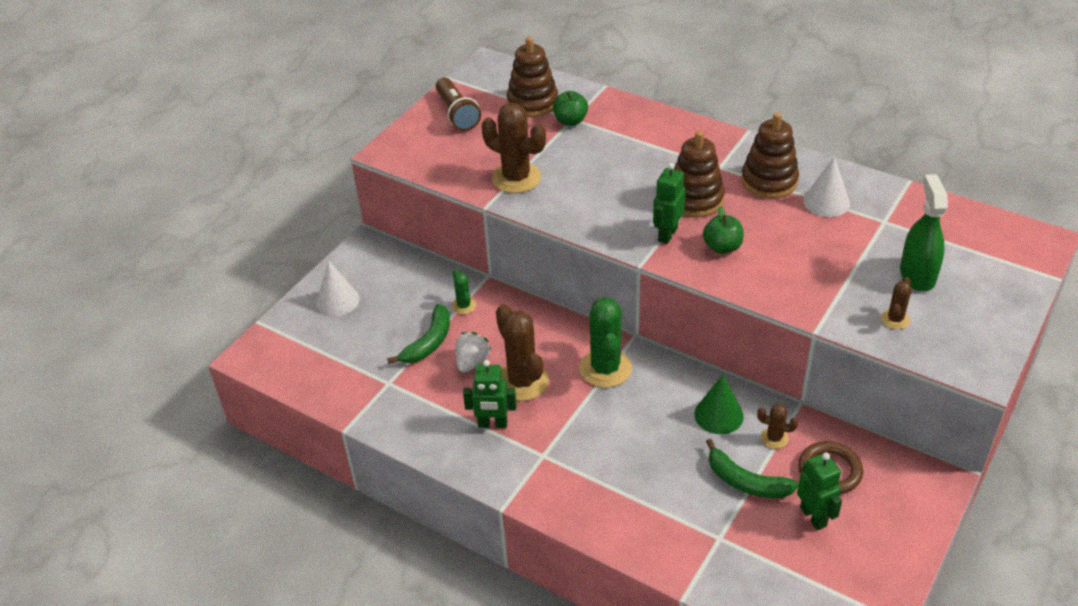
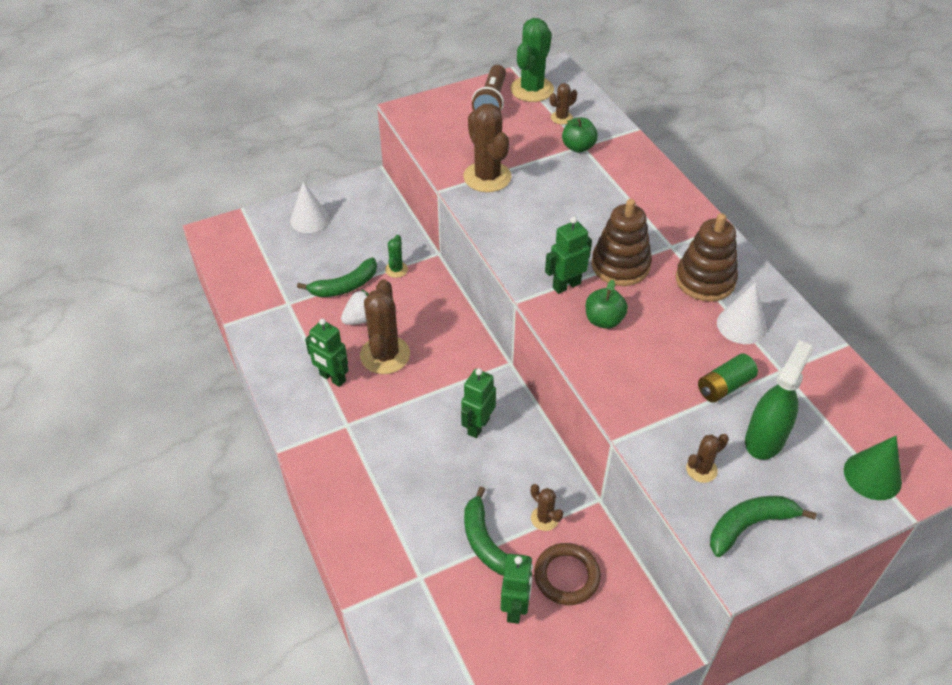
camera: 30 degrees right, 5 degrees up
(532, 102) = (561, 118): brown stacking toy -> brown cactus
(605, 368) = (459, 379): green cactus -> green cactus (532, 89)
(656, 397) = (478, 426): none -> green robot
(718, 415) = (515, 471): green cone -> green cone (872, 476)
(855, 252) = (724, 386): none -> green battery
(962, 340) = (750, 525): none -> green banana

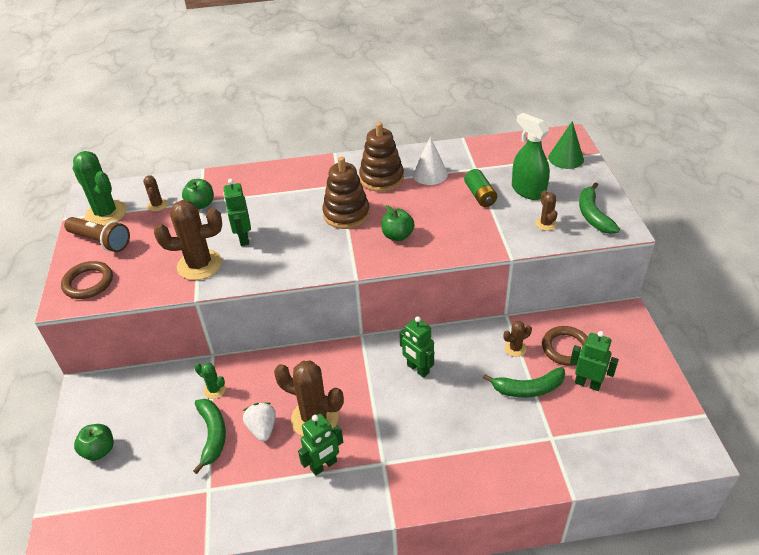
camera: 70 degrees left, 5 degrees down
(309, 219) = (99, 450): white cone -> green apple
(434, 115) = (88, 283): none -> brown ring
(566, 285) = (352, 247): green robot -> green robot (243, 238)

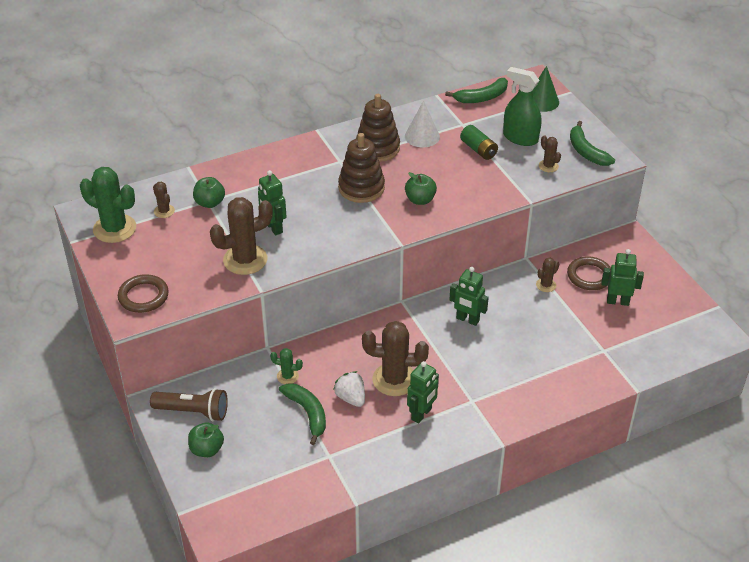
camera: 20 degrees left, 0 degrees up
(101, 241) = (129, 256): brown flashlight -> brown flashlight (193, 411)
(528, 388) = (570, 316): green banana -> green banana (481, 97)

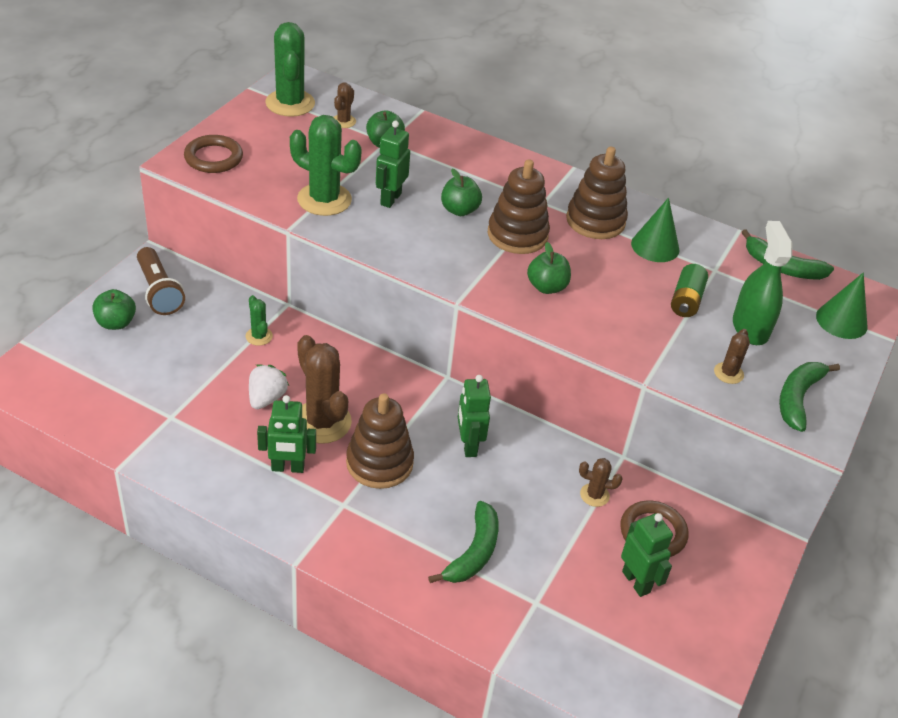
camera: 50 degrees right, 0 degrees up
(245, 260) = (324, 199): brown cactus -> green cactus
(308, 413) = (218, 374): green banana -> green banana (473, 552)
(314, 201) = (459, 210): none -> green apple
(422, 136) = (655, 246): white cone -> green cone
(450, 368) = (379, 463): none -> brown stacking toy

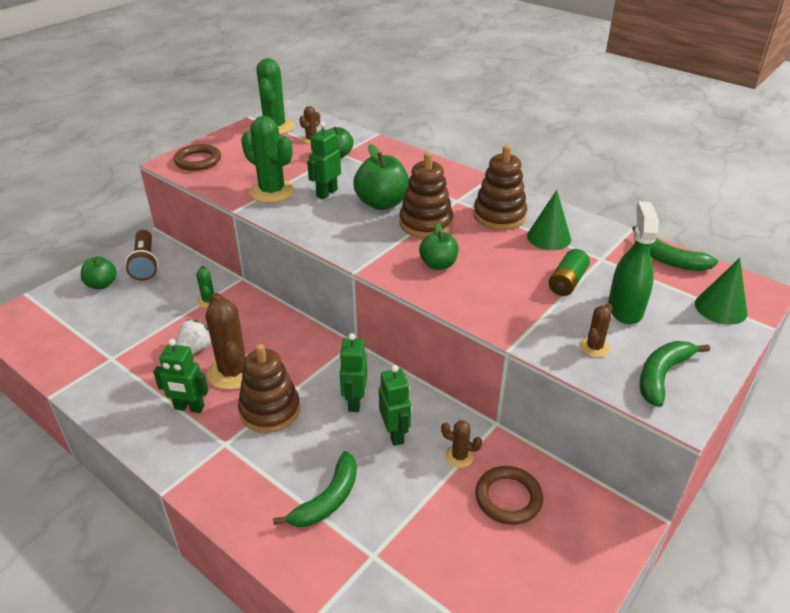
camera: 15 degrees right, 5 degrees down
(459, 210) = (382, 203): green apple -> green apple, size x1.59
(636, 582) = (480, 546): green robot -> green robot (395, 434)

